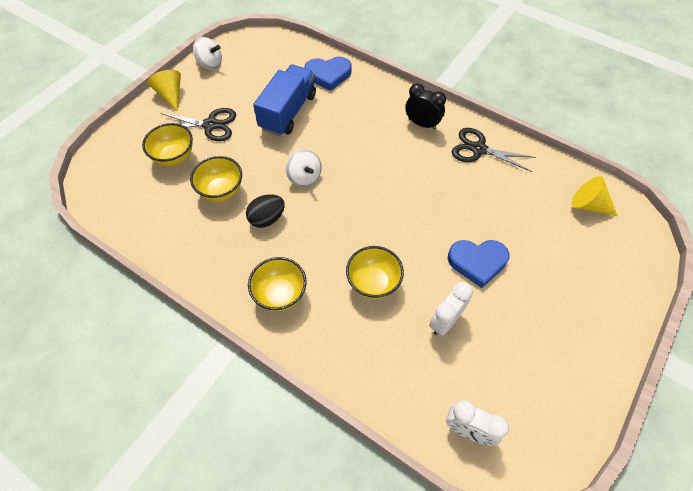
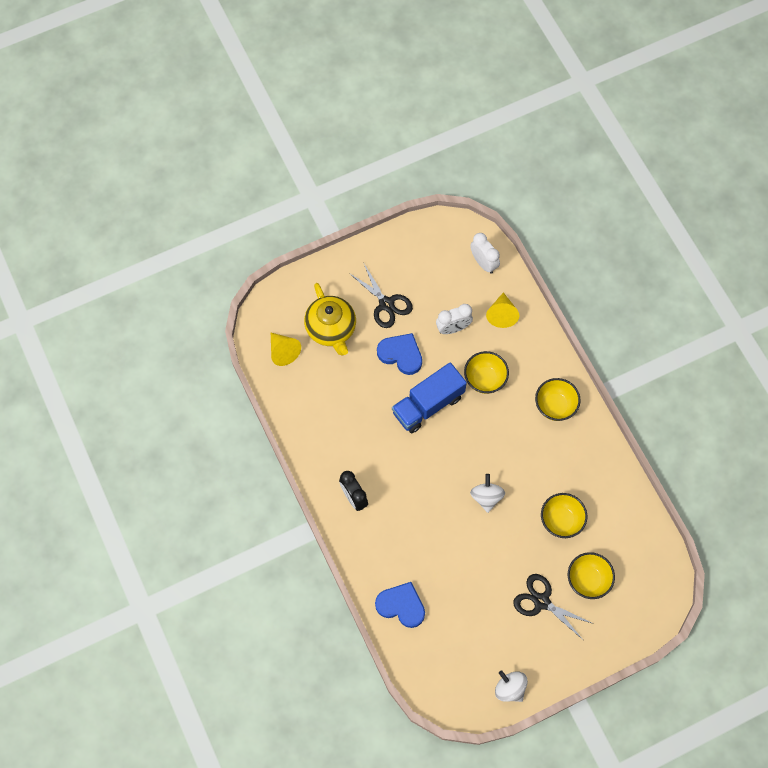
camera: 150 degrees left, 10 degrees up
(170, 95) = (565, 663): yellow cone -> yellow cone (501, 314)
(267, 219) = (535, 473): black egg -> none
(288, 112) = (464, 578): blue truck -> blue truck (428, 404)
(478, 149) = (325, 445): black scissors -> black scissors (386, 304)
(566, 250) = (331, 329): none -> yellow teapot

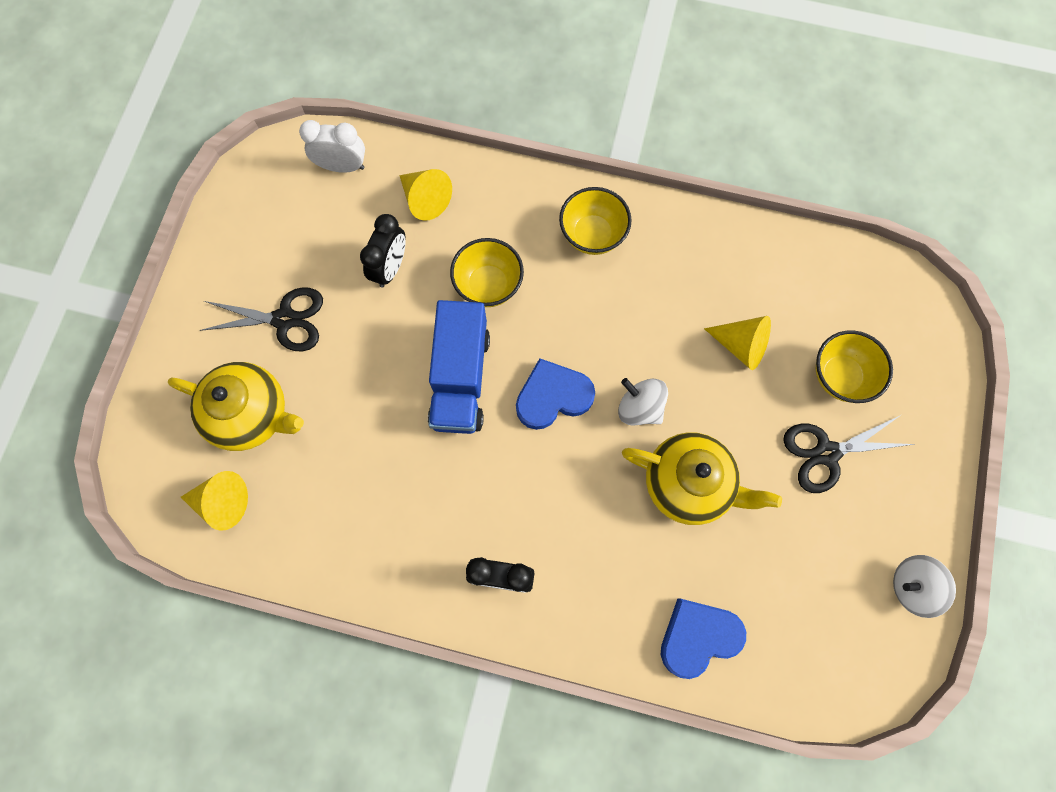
camera: 50 degrees left, 5 degrees up
(401, 354) = (366, 357): blue heart -> blue heart (553, 396)
(453, 328) = (390, 268): white clock -> black clock
(469, 548) = (688, 483): none -> yellow teapot
(561, 520) = (741, 345): yellow bowl -> yellow cone

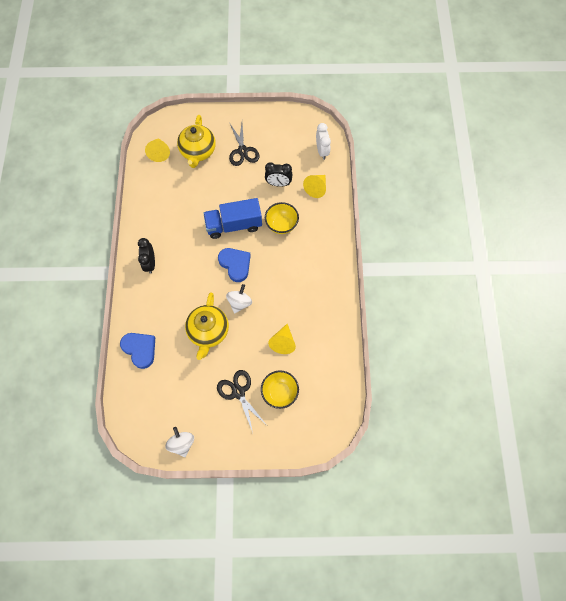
camera: 75 degrees right, 5 degrees down
(592, 235) = (320, 263): yellow bowl -> none

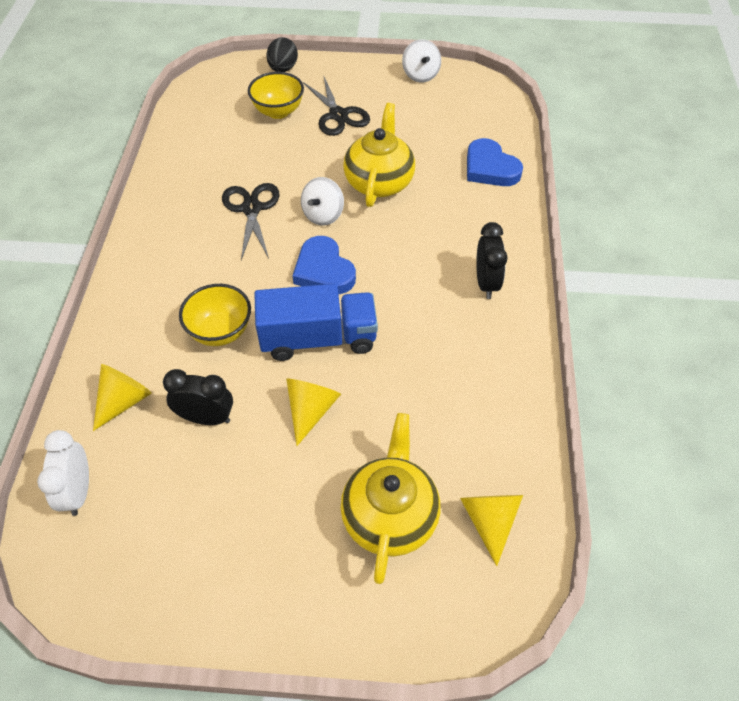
camera: 175 degrees left, 15 degrees down
(242, 151) = (276, 508): black scissors -> black scissors (252, 209)
(283, 342) = (260, 162): yellow cone -> yellow cone (311, 410)
(284, 442) = (283, 69): none -> black egg

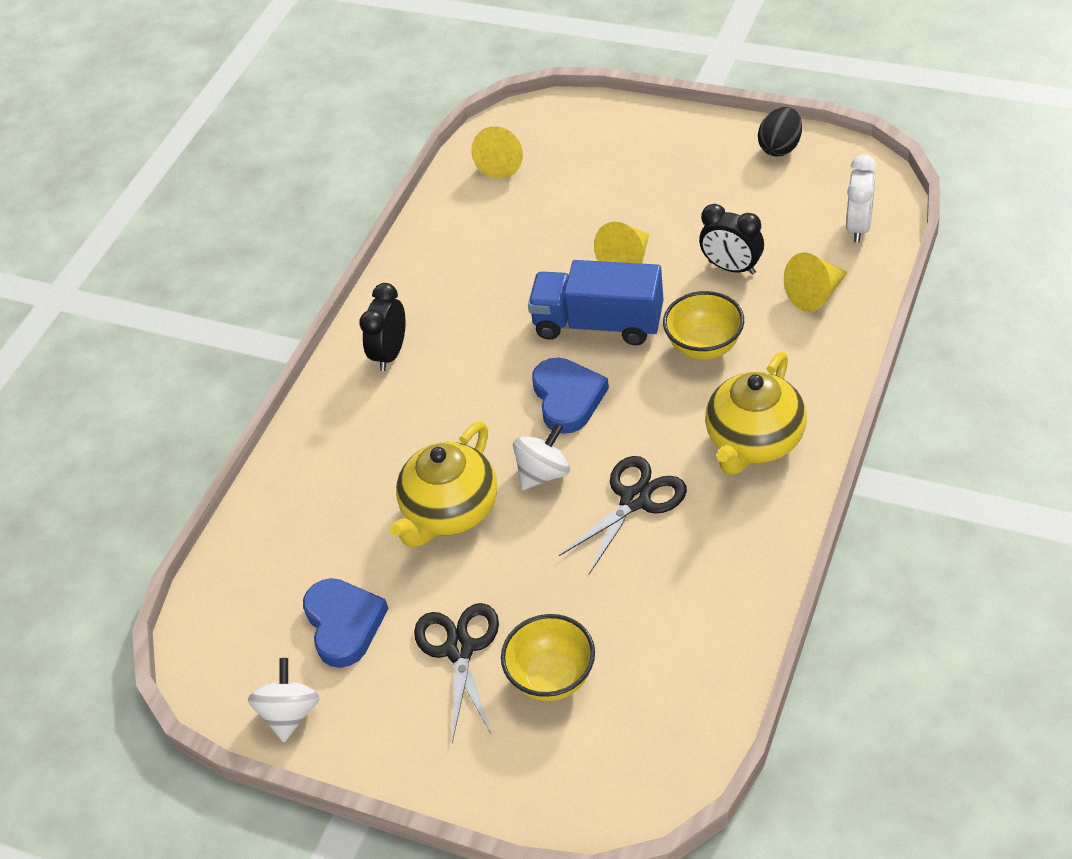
camera: 155 degrees left, 5 degrees down
(252, 209) = (635, 500): black scissors -> black scissors turned 150 degrees counterclockwise
(283, 69) = (516, 785): black egg -> black egg (780, 147)
(390, 516) = (583, 176): yellow teapot -> yellow teapot (754, 441)
(490, 168) = (292, 506): blue heart -> blue heart (344, 624)

